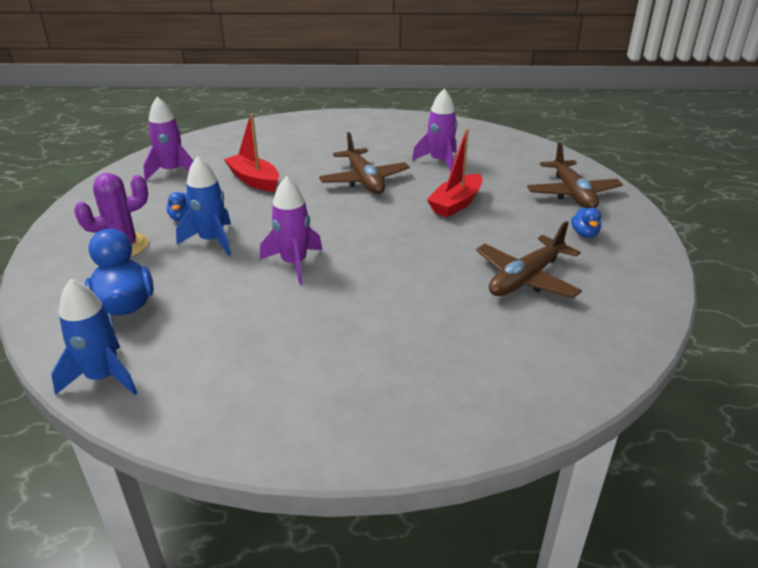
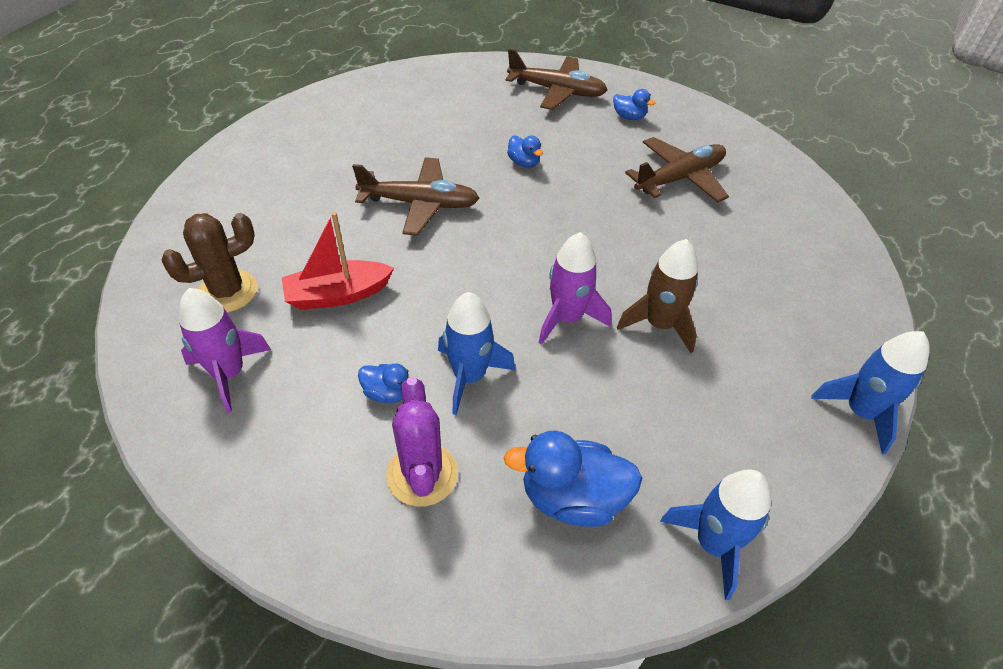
camera: 65 degrees left, 15 degrees up
(233, 152) = (227, 291): none -> brown cactus
(286, 447) = (860, 412): none -> blue rocket
(319, 306) = (659, 324): none -> brown rocket
(439, 162) = (424, 136): purple rocket -> none
(456, 204) = (524, 163): red boat -> blue duck
(526, 278) = (679, 178): brown plane -> brown plane turned 105 degrees counterclockwise

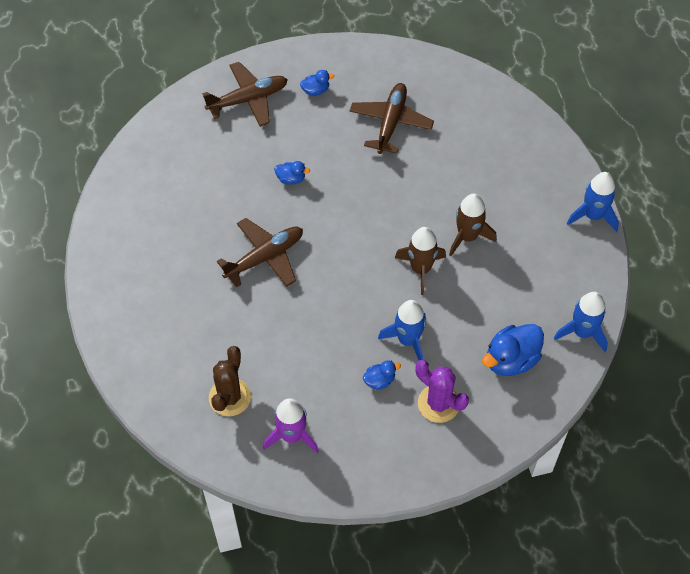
camera: 40 degrees left, 10 degrees up
(337, 295) = (290, 350): red boat -> none
(567, 318) = (420, 269): purple rocket -> brown rocket

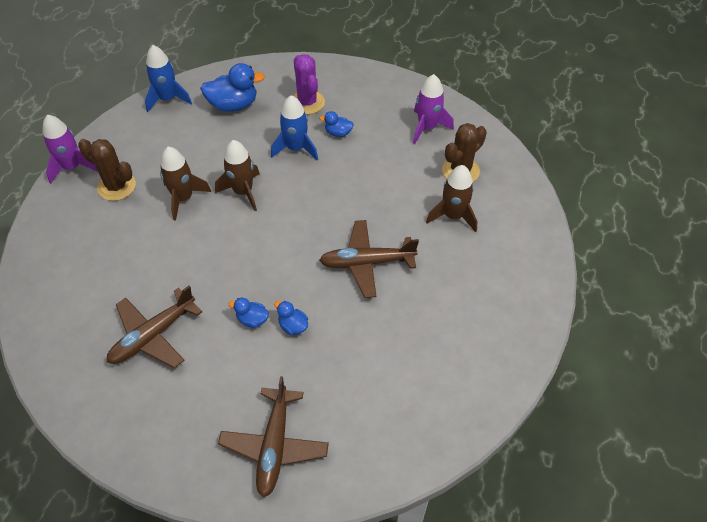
camera: 150 degrees left, 5 degrees down
(212, 341) = (453, 216): none -> brown rocket
(248, 99) = (274, 445): brown plane -> brown plane turned 90 degrees counterclockwise
(315, 90) = (195, 416): blue duck -> blue duck (252, 319)
(535, 218) = (116, 186): none -> brown cactus
(593, 215) = (72, 167): blue rocket -> purple rocket

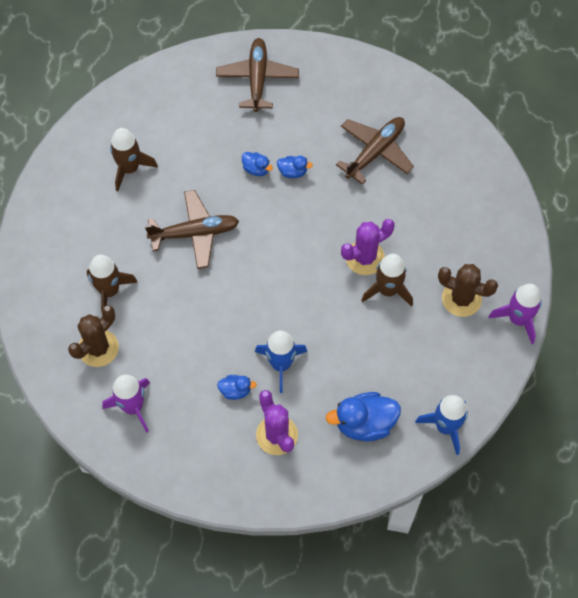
camera: 175 degrees right, 10 degrees up
(197, 227) = (365, 258): none -> purple cactus
(243, 192) = (328, 303): brown rocket -> brown rocket (129, 169)

